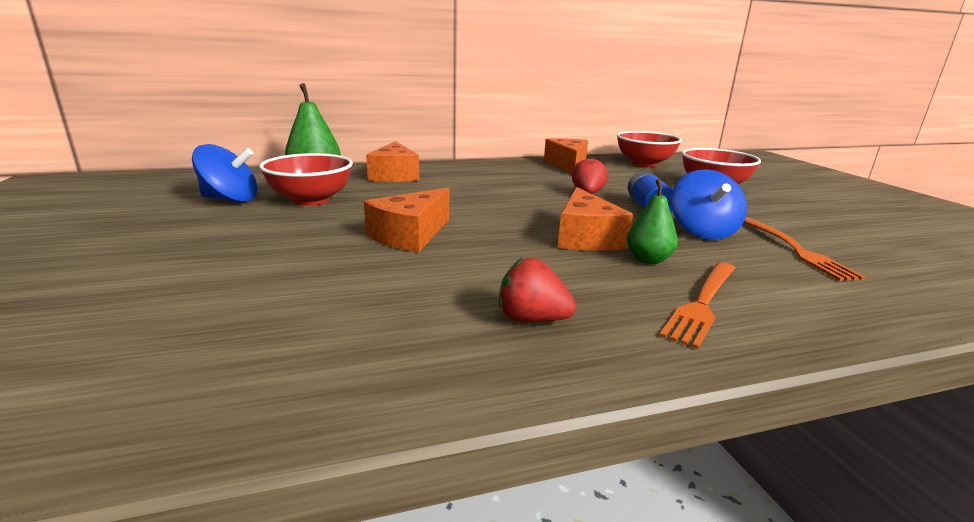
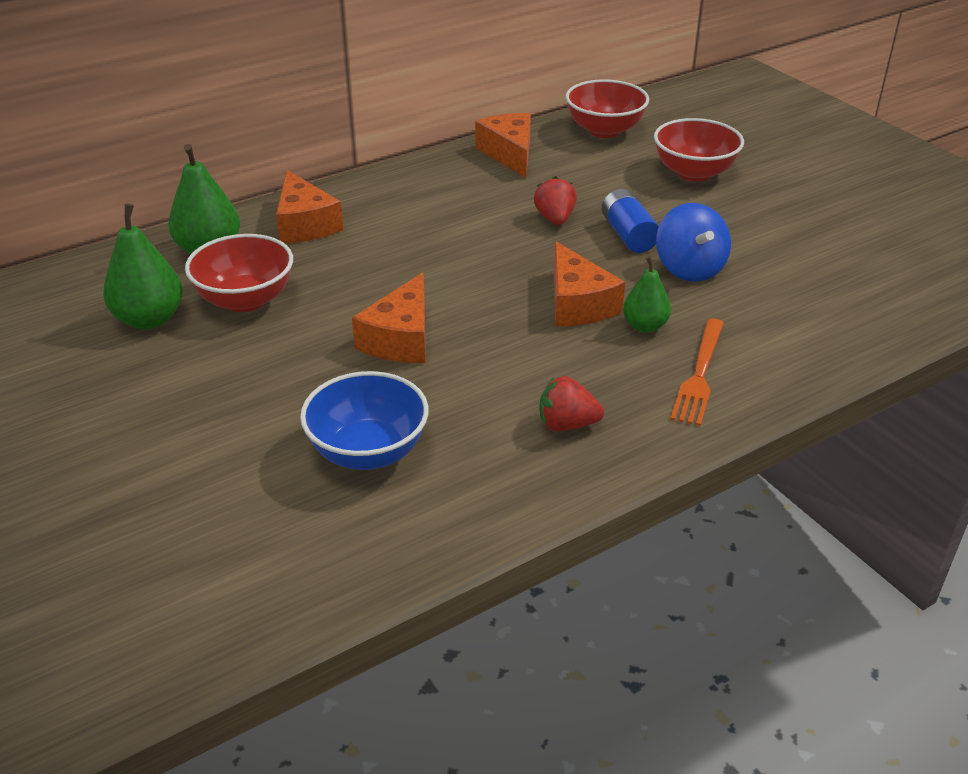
camera: 15 degrees left, 15 degrees up
(230, 199) = (149, 319): blue spinning top -> green pear
(303, 304) = (368, 452): none -> blue bowl
(795, 249) = (778, 279): orange fork -> none

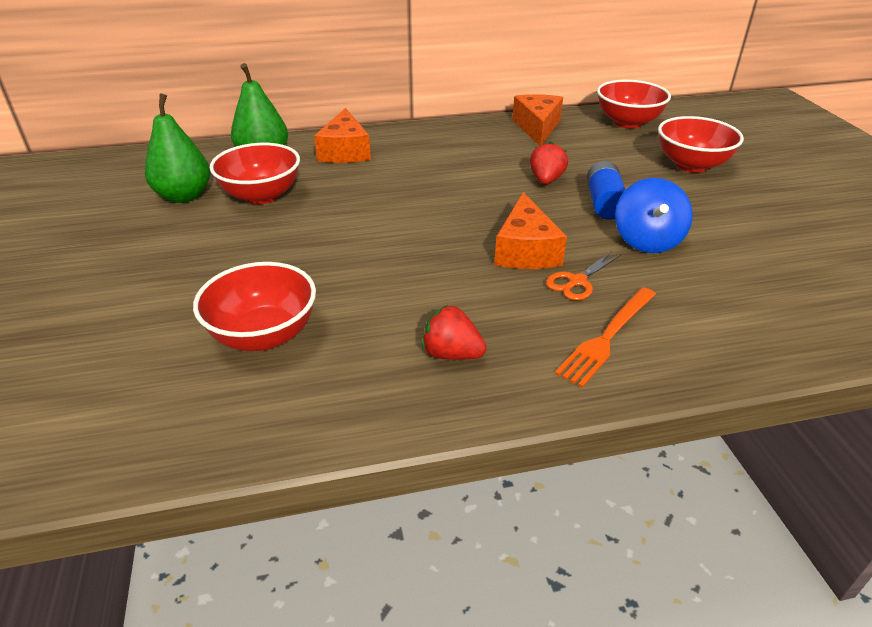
camera: 20 degrees right, 0 degrees up
(368, 452) = (264, 335): blue bowl -> red bowl
(400, 339) = (357, 248): orange cheese -> none
(645, 326) = (577, 281): green pear -> orange scissors

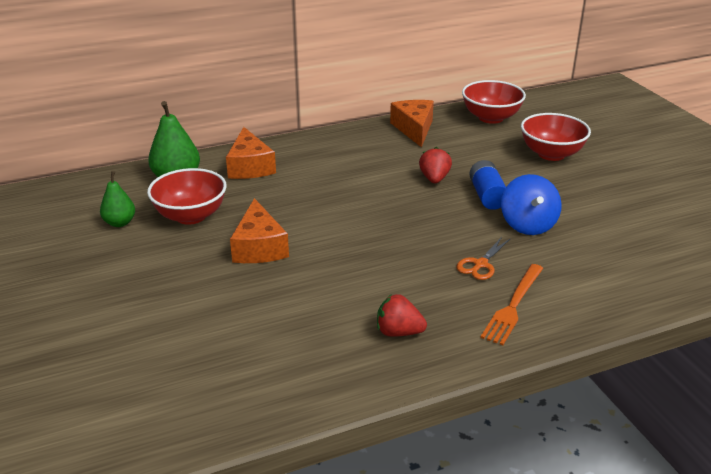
camera: 10 degrees left, 5 degrees down
(184, 196) = (120, 223): green pear -> green pear, size x0.62
(264, 335) = (243, 335): red bowl -> none
(525, 250) = (433, 242): orange cheese -> orange cheese (259, 247)

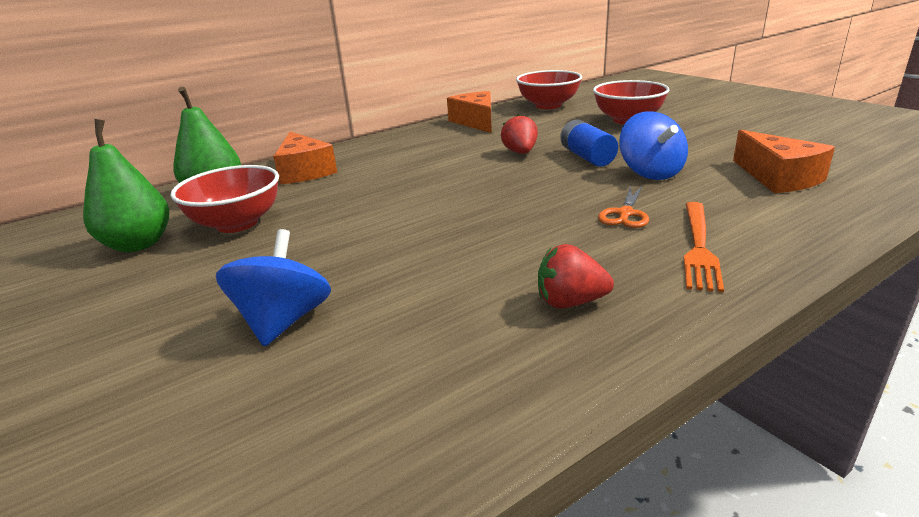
camera: 10 degrees left, 5 degrees down
(120, 223) = (139, 244): green pear -> green pear, size x1.60
(212, 309) = (284, 321): none -> blue spinning top
(259, 247) = (336, 240): orange cheese -> orange cheese (778, 177)

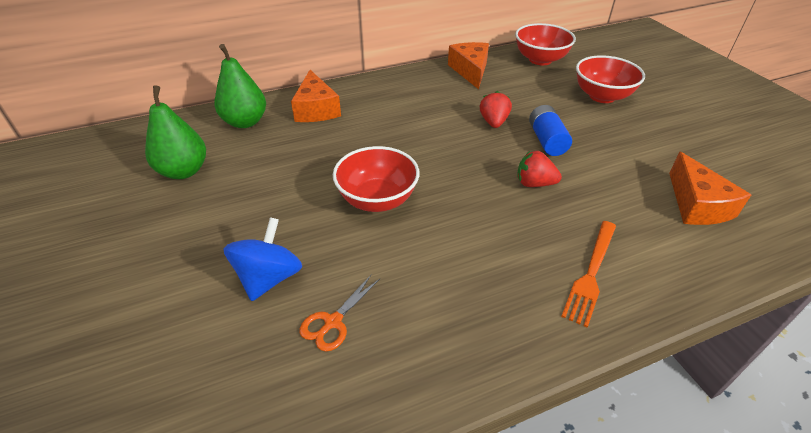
camera: 10 degrees right, 15 degrees up
(237, 224) = (255, 163): red bowl -> red bowl (377, 200)
(570, 302) = (470, 309): red strawberry -> red strawberry (534, 183)
(625, 214) = (550, 220): orange scissors -> orange scissors (333, 322)
(650, 172) = (591, 173): blue spinning top -> none

